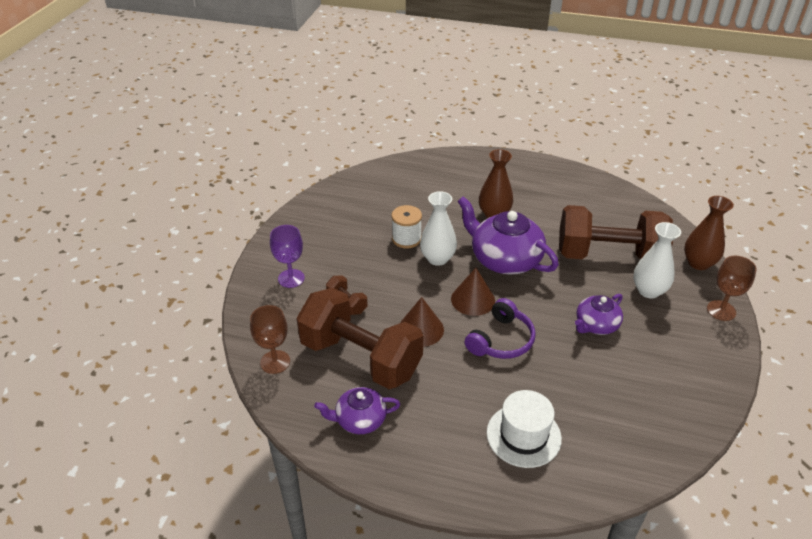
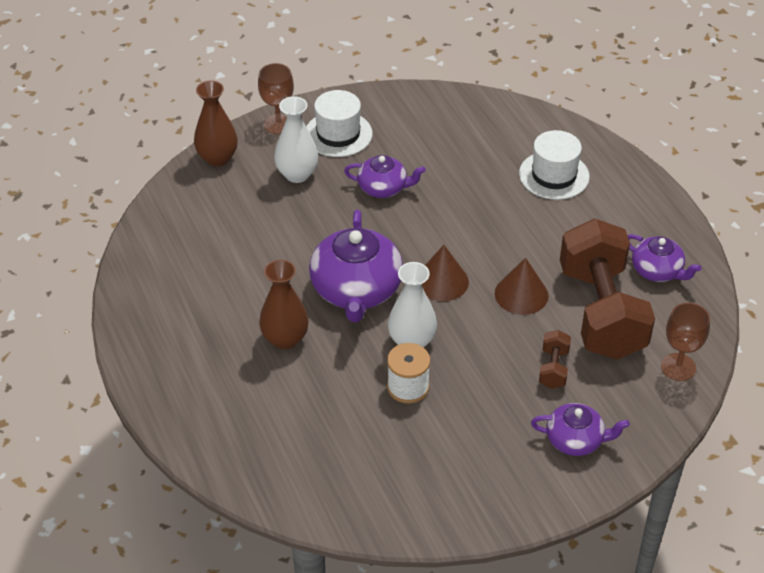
camera: 130 degrees left, 5 degrees up
(291, 278) = (575, 440): purple goblet -> purple teapot
(501, 340) = (471, 236): purple headphones -> none
(608, 256) = (269, 220): brown dumbbell -> none
(684, 336) = (338, 134): none -> white hat

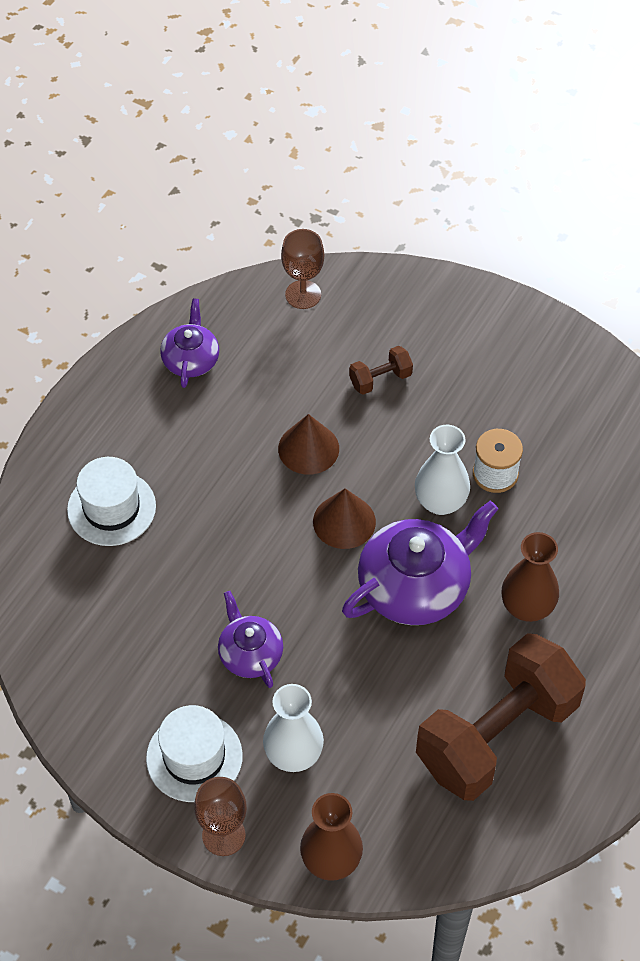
camera: 125 degrees left, 10 degrees up
(575, 440) = (446, 327): purple teapot -> none
(601, 312) = (281, 377): brown dumbbell -> brown dumbbell (496, 735)

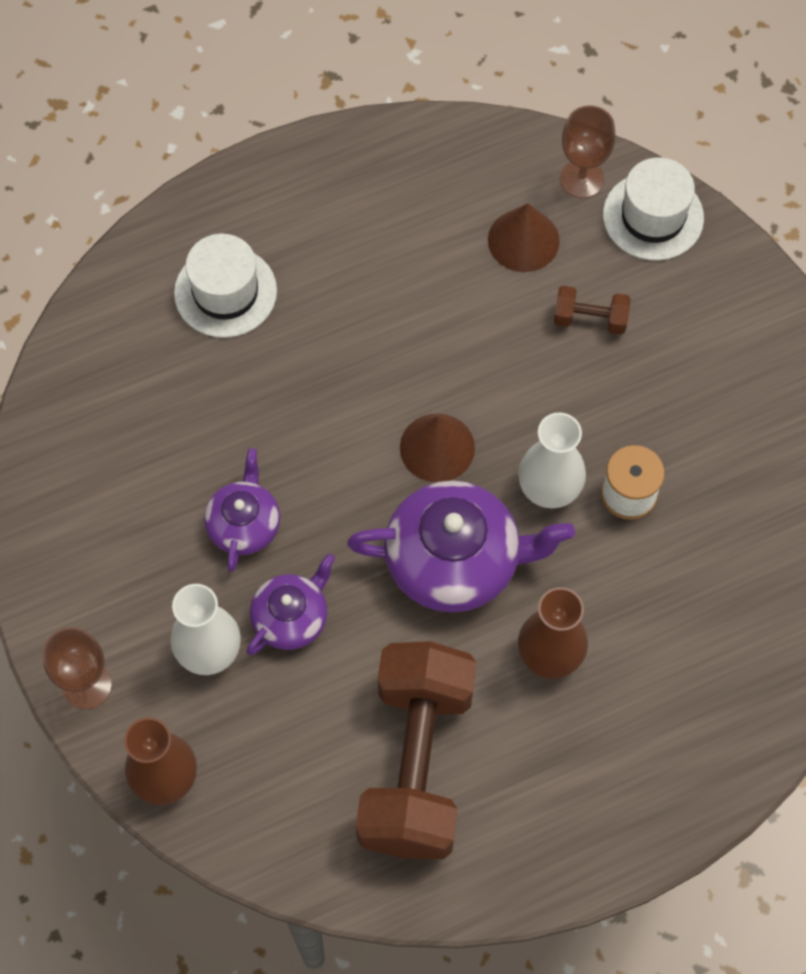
camera: 35 degrees right, 10 degrees up
(191, 360) = (416, 183): purple teapot -> purple teapot (291, 617)
(194, 757) = (117, 591): white hat -> white hat (653, 216)
(308, 448) = (460, 348): brown cone -> brown cone (523, 240)
(496, 735) = (416, 764): brown dumbbell -> brown dumbbell turned 75 degrees counterclockwise

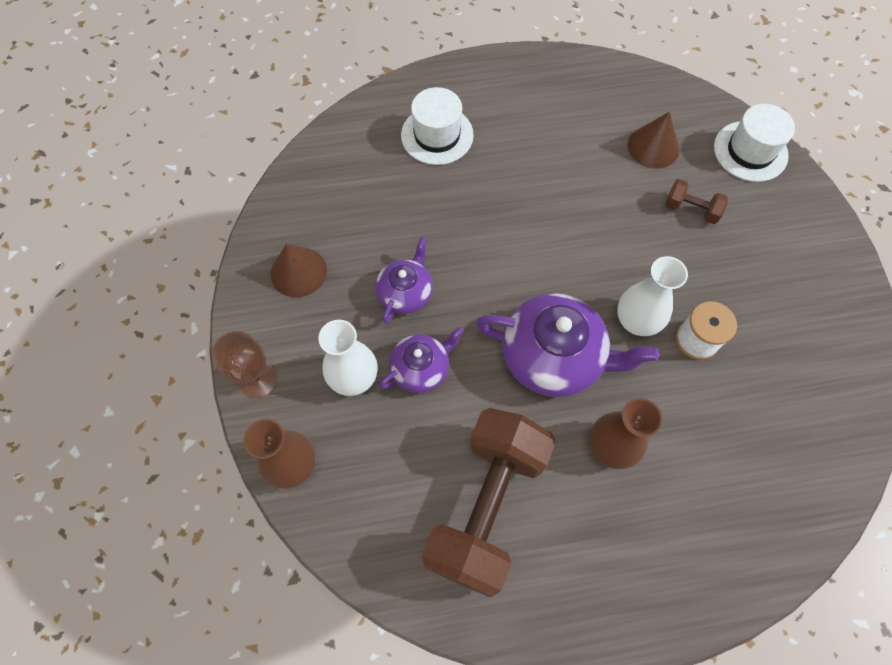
camera: 15 degrees right, 0 degrees up
(437, 447) = (559, 272): brown cone -> brown cone (298, 272)
(581, 179) = (703, 116): brown goblet -> none

